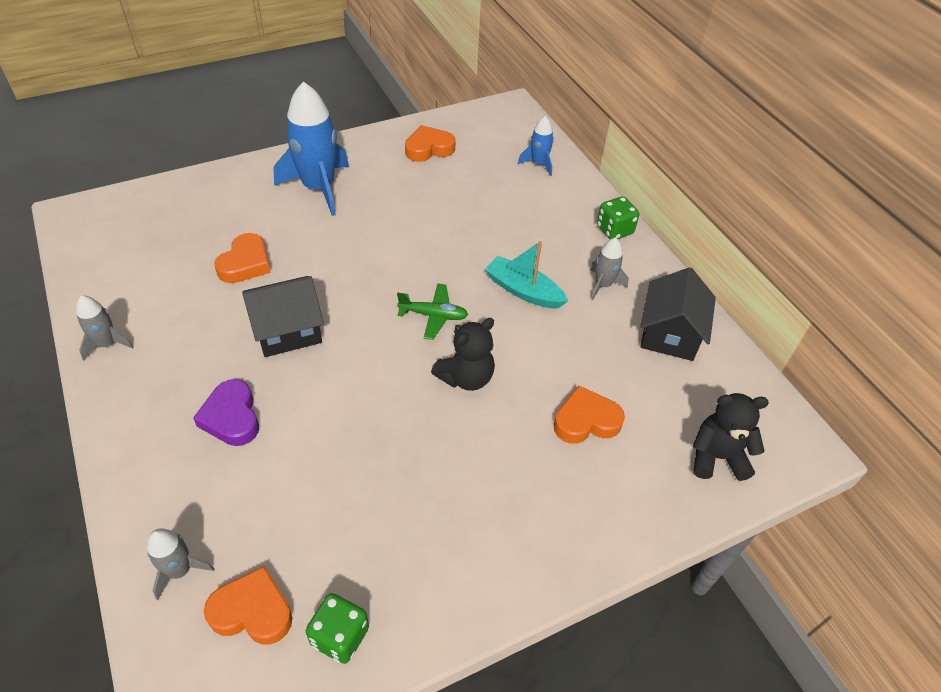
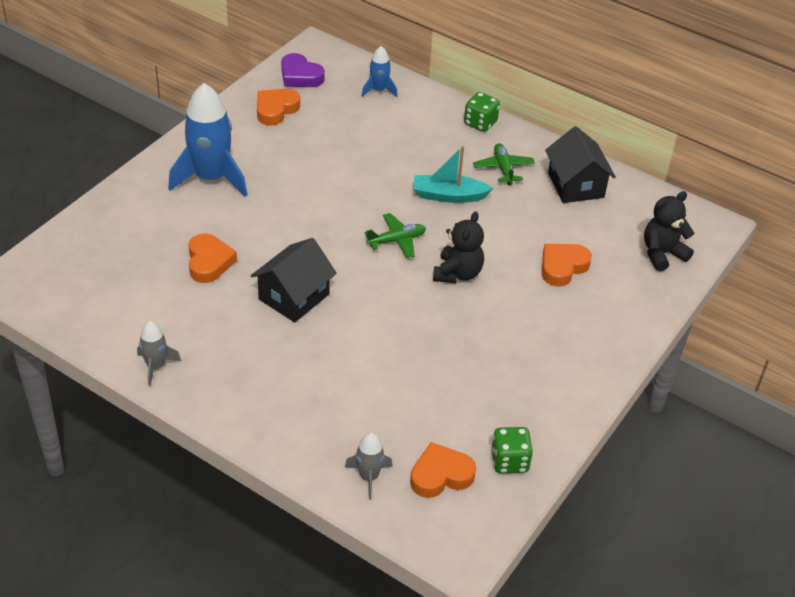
camera: 30 degrees left, 5 degrees down
(231, 417) = (310, 372): purple heart -> purple heart (300, 76)
(603, 285) = (503, 168): grey rocket -> green plane

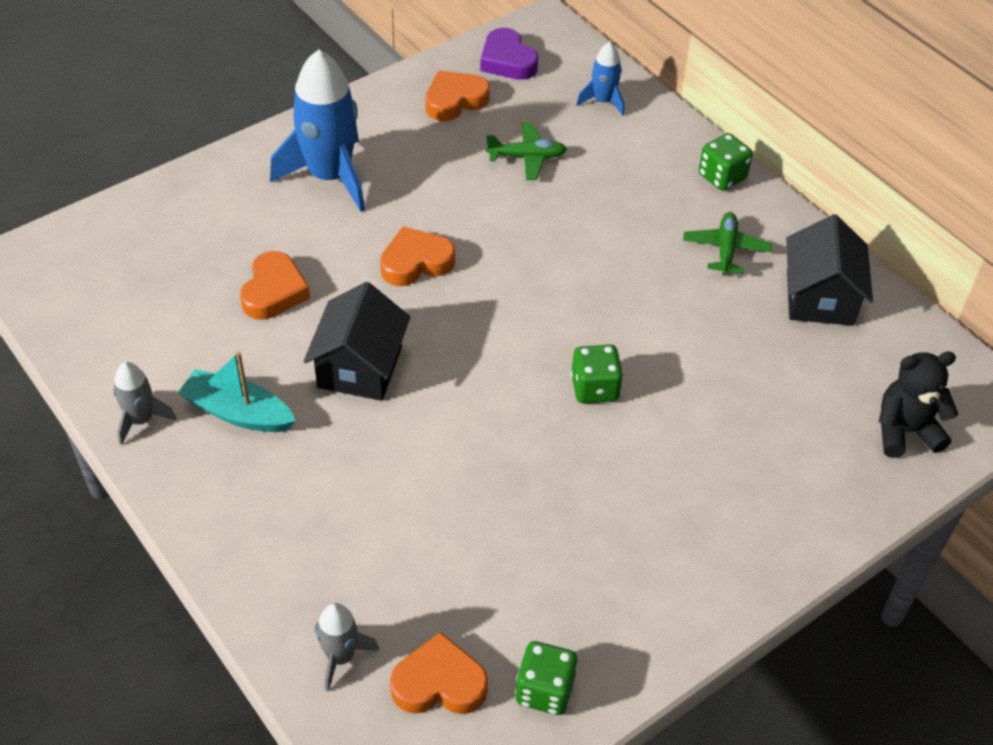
camera: 20 degrees right, 5 degrees up
(294, 297) = (359, 367): black house -> black house turned 45 degrees counterclockwise
(396, 240) = (532, 320): green plane -> green plane (527, 157)
(448, 196) = (632, 272): turquoise boat -> turquoise boat (238, 412)
(457, 273) = (594, 388): black teddy bear -> green dice
(562, 267) = (748, 415): orange heart -> orange heart (416, 262)

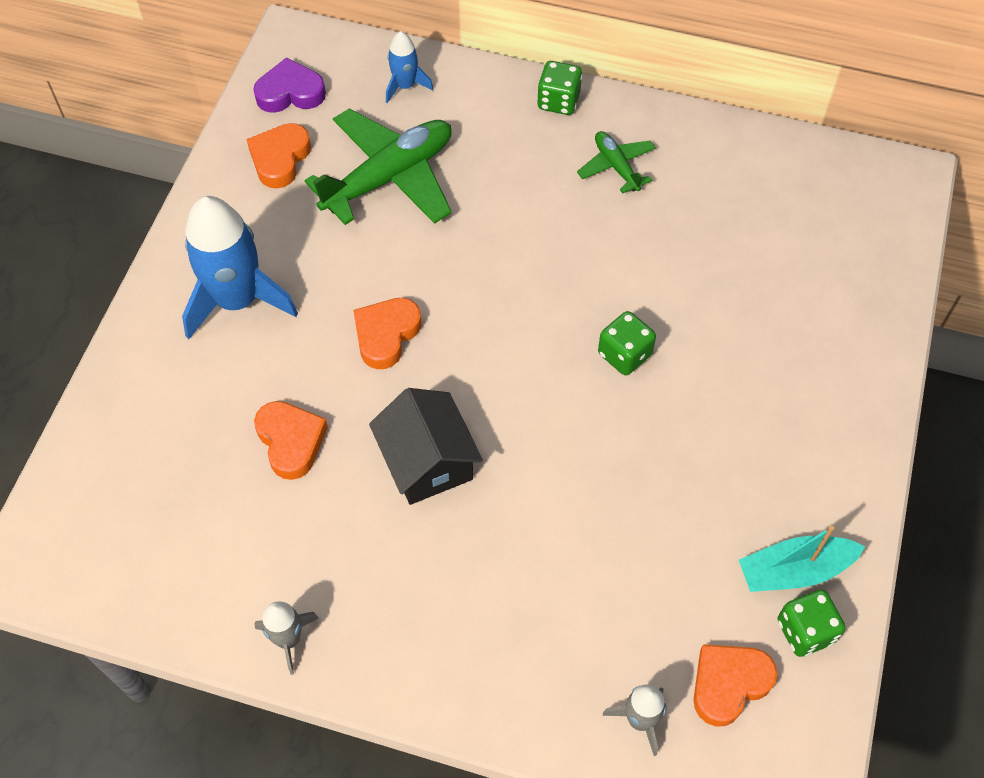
camera: 35 degrees left, 10 degrees up
(238, 412) = (365, 573): turquoise boat -> turquoise boat (794, 571)
(507, 61) = (290, 92): purple heart -> purple heart turned 150 degrees clockwise
(527, 157) = (389, 177): green plane -> green plane, size x1.97
(820, 297) = (717, 165): black house -> none
(905, 431) = (865, 241): black teddy bear -> none

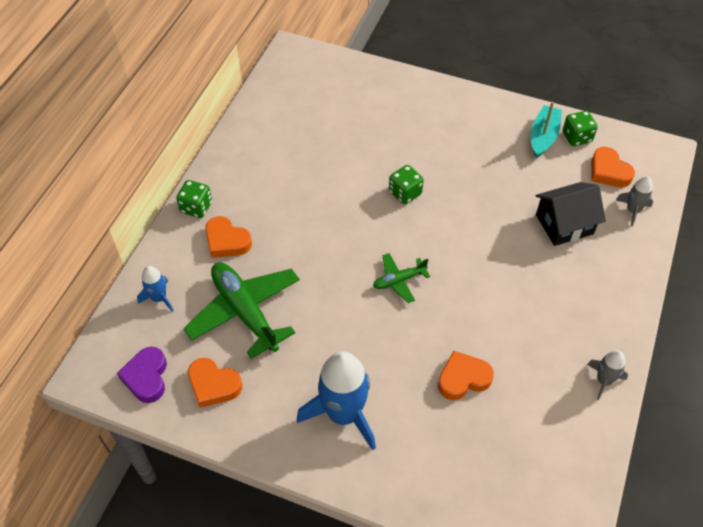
camera: 85 degrees left, 5 degrees down
(386, 335) = (381, 319): orange heart -> orange heart (226, 241)
(427, 462) = (478, 300): black house -> black house (564, 224)
(616, 166) = (259, 182): green plane -> green plane (399, 280)
(794, 571) = (543, 136): turquoise boat -> turquoise boat turned 150 degrees counterclockwise

